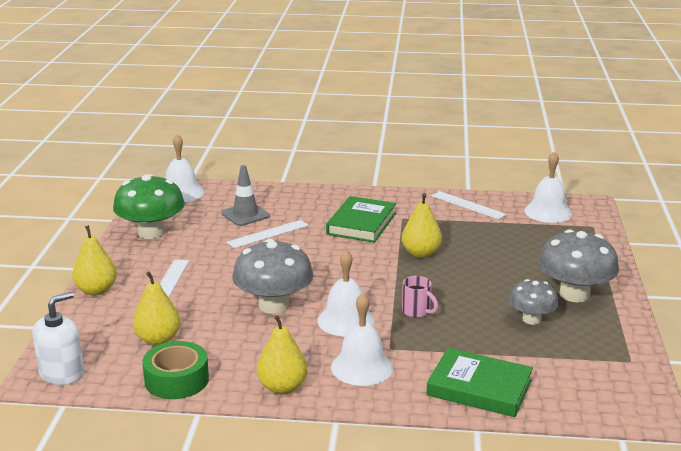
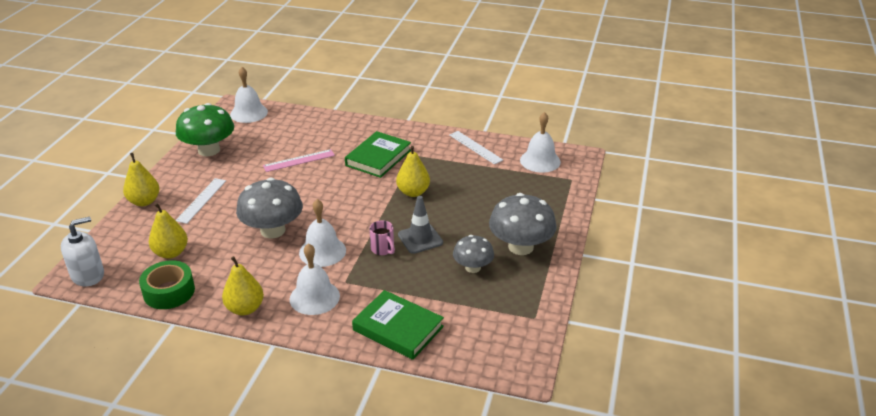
camera: 10 degrees right, 10 degrees up
(245, 215) = (289, 140): grey traffic cone -> grey traffic cone (420, 239)
(268, 234) = (299, 160): white ruler -> pink ruler

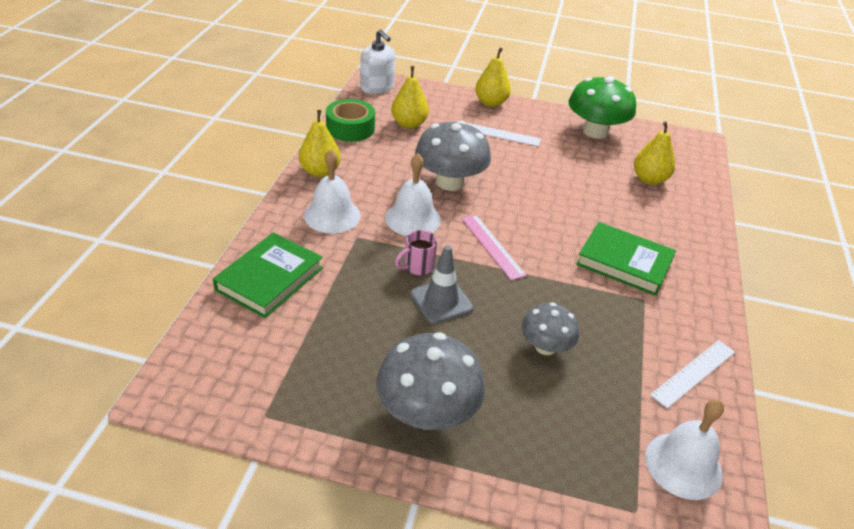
camera: 85 degrees right, 5 degrees up
(249, 113) = (687, 152): white bell -> none
(299, 160) = (595, 195): pink ruler -> pink ruler (492, 246)
(413, 192) = (548, 296): yellow pear -> yellow pear (649, 179)
(473, 267) = (379, 353): grey mushroom -> grey mushroom (545, 347)

